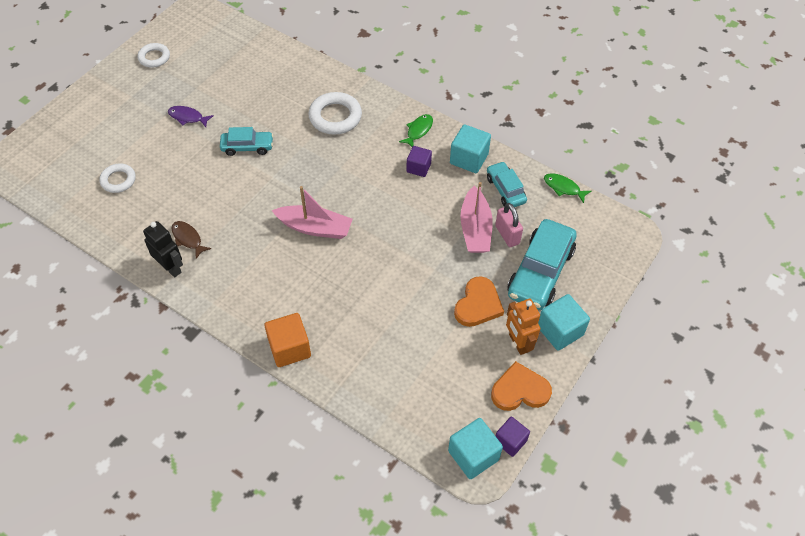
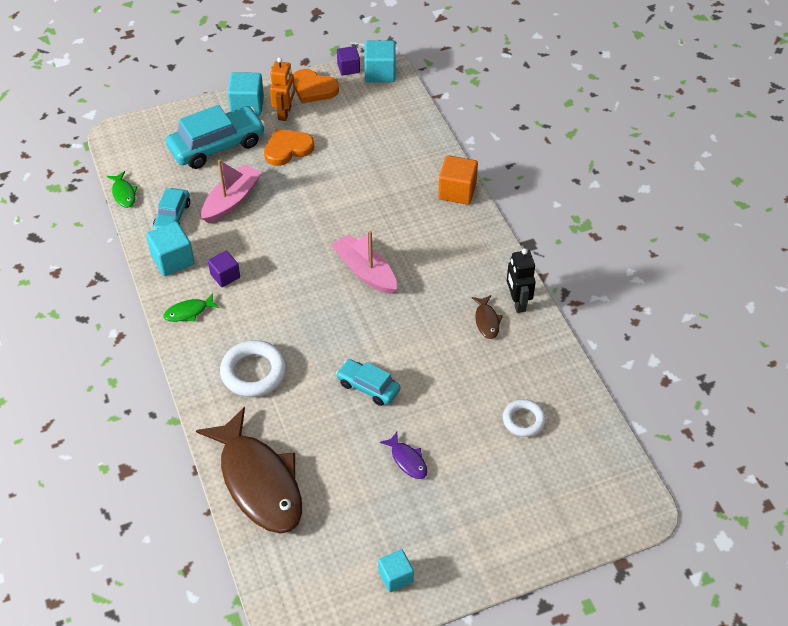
camera: 145 degrees left, 5 degrees down
(154, 57) = (395, 577): white ring -> turquoise cube
(276, 62) = (259, 481): none -> brown fish
(507, 235) = (211, 183): pink padlock -> none

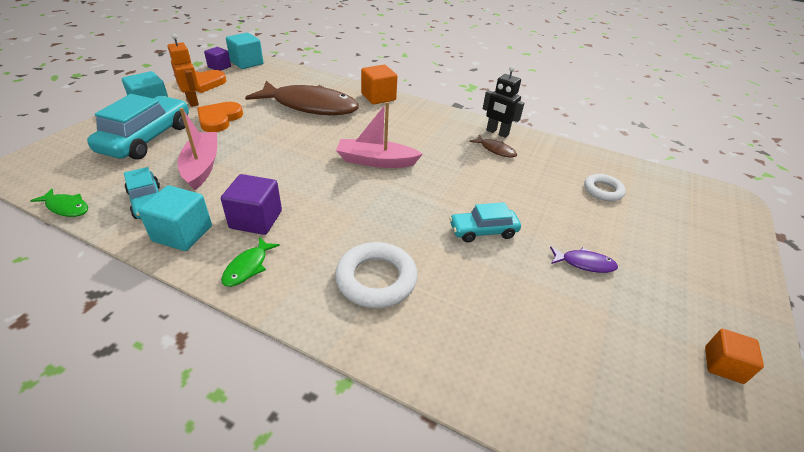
camera: 45 degrees left, 10 degrees down
(225, 276) = (256, 219): purple cube -> purple cube, size x1.53
(259, 481) = (508, 376): brown fish -> brown fish (310, 106)
(395, 577) = (723, 365): turquoise cube -> orange cube

